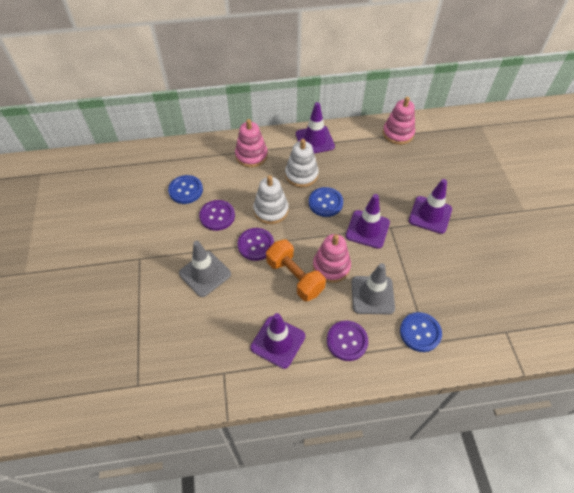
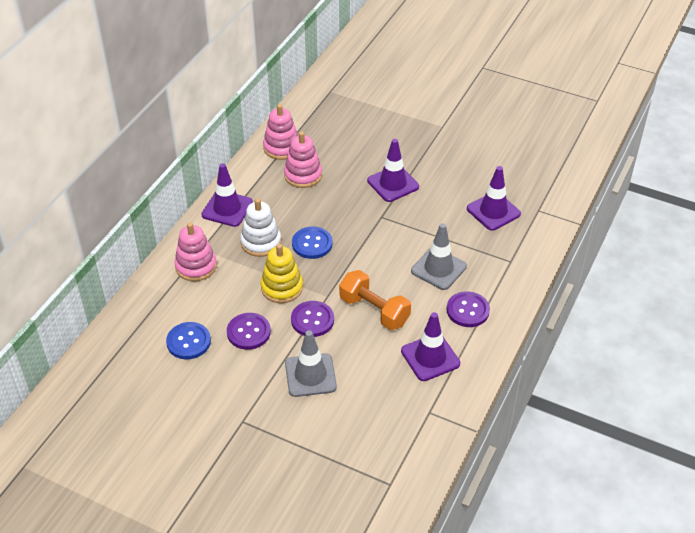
camera: 55 degrees left, 10 degrees down
(271, 210) = (282, 288): white stacking toy -> yellow stacking toy
(294, 277) = (374, 310): orange dumbbell -> orange dumbbell turned 45 degrees clockwise
(331, 266) = (386, 279): pink stacking toy -> pink stacking toy (303, 175)
(367, 229) = (369, 232): purple traffic cone -> purple traffic cone (493, 211)
(420, 332) = (498, 260): blue button -> none

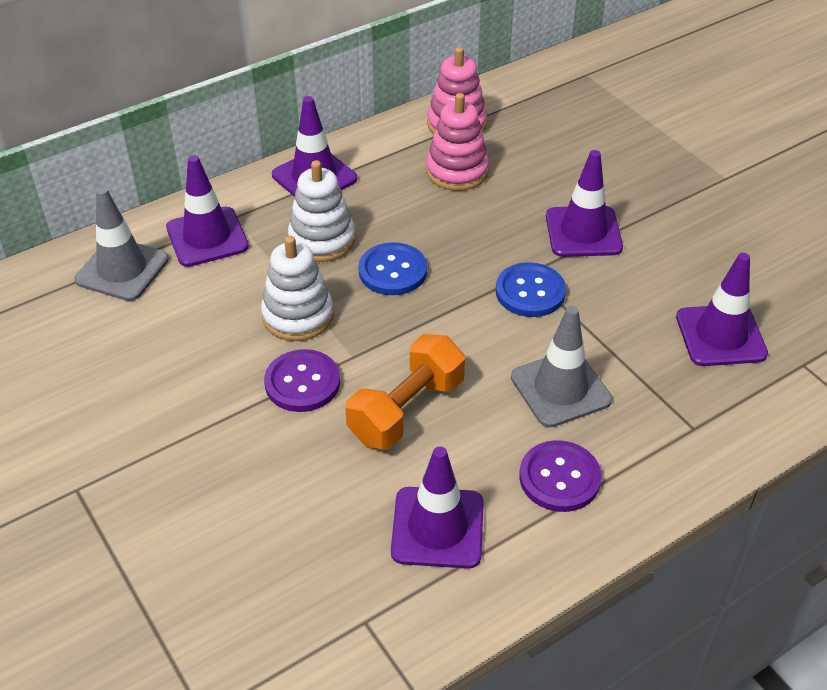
camera: 30 degrees right, 0 degrees up
(188, 342) = (107, 336): blue button -> blue button (530, 292)
(196, 266) = (207, 237): pink stacking toy -> purple traffic cone
(248, 332) = (198, 360): purple button -> none
(282, 288) = (298, 316): yellow stacking toy -> white stacking toy
(310, 375) = (230, 466): grey traffic cone -> grey traffic cone (122, 270)
(374, 310) = (406, 410): orange dumbbell -> orange dumbbell turned 60 degrees clockwise

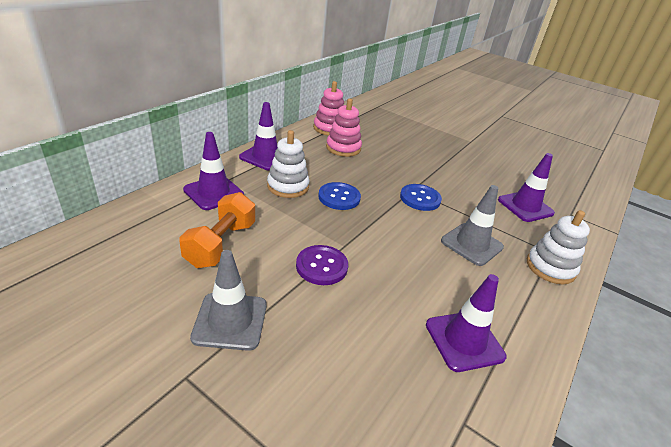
camera: 25 degrees left, 10 degrees down
(122, 270) = (161, 217): grey traffic cone -> grey traffic cone (230, 321)
(298, 316) = (296, 228): white stacking toy -> white stacking toy (550, 267)
(406, 410) = (396, 271): orange dumbbell -> orange dumbbell (221, 244)
(559, 478) = (508, 293): purple button -> none
(583, 232) = (425, 169): purple traffic cone -> none

